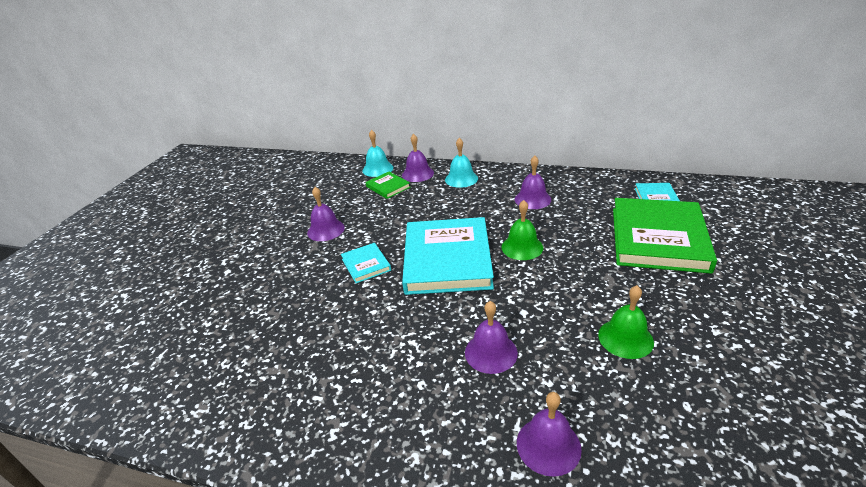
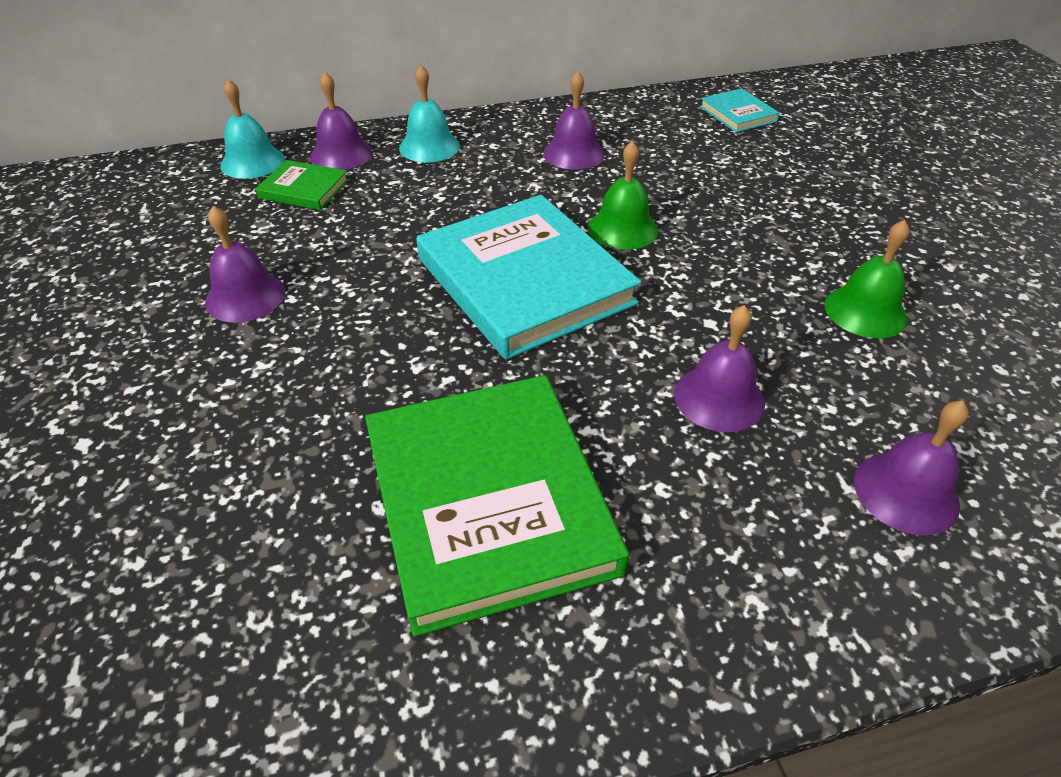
camera: 35 degrees left, 10 degrees up
(366, 264) = (387, 333): turquoise book -> none
(658, 238) = (787, 167): green book -> green book (489, 501)

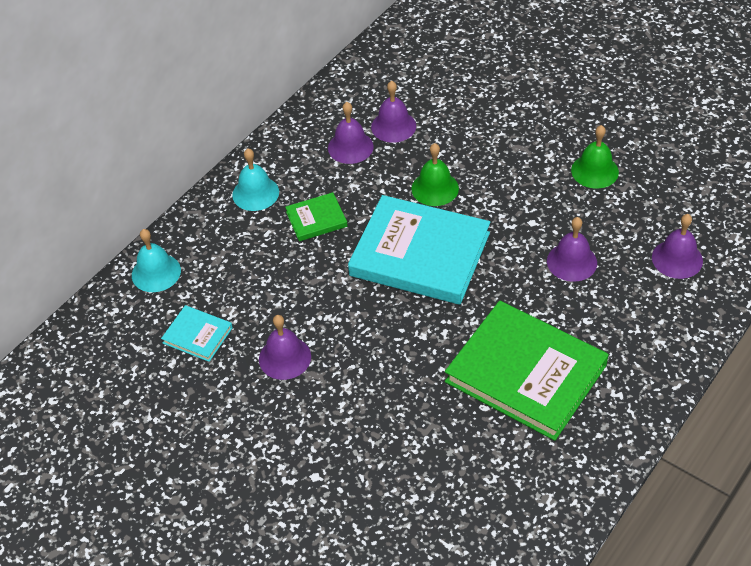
camera: 35 degrees left, 5 degrees up
(304, 189) = (219, 272): green book -> green book (316, 219)
(341, 154) = (207, 232): purple bell -> purple bell (393, 126)
(738, 114) = (415, 57): turquoise book -> turquoise book (197, 335)

